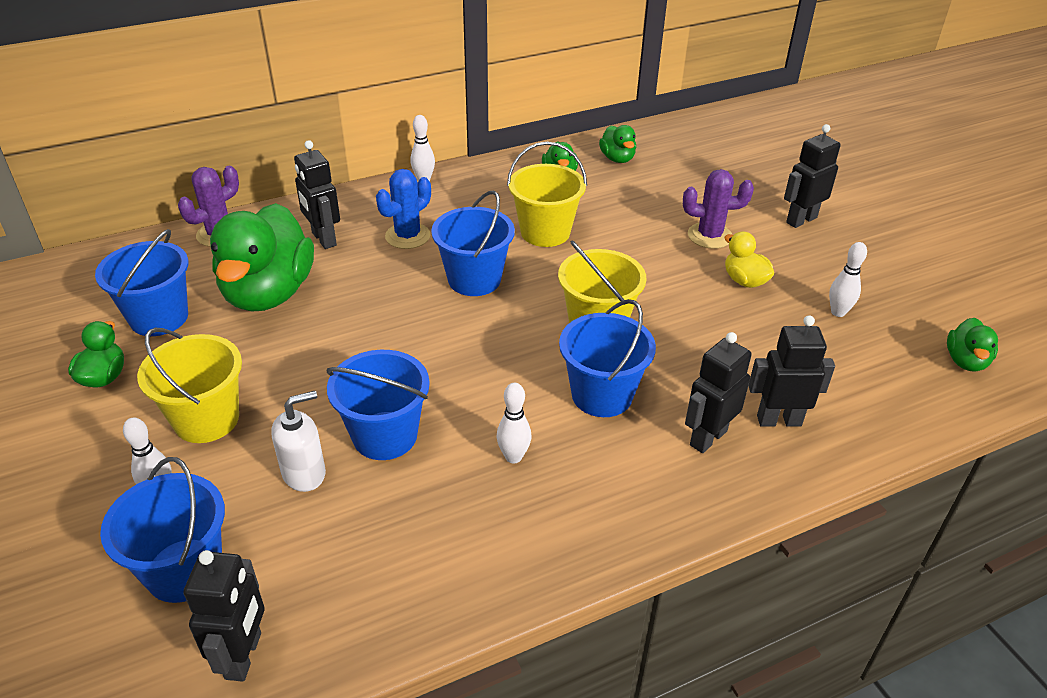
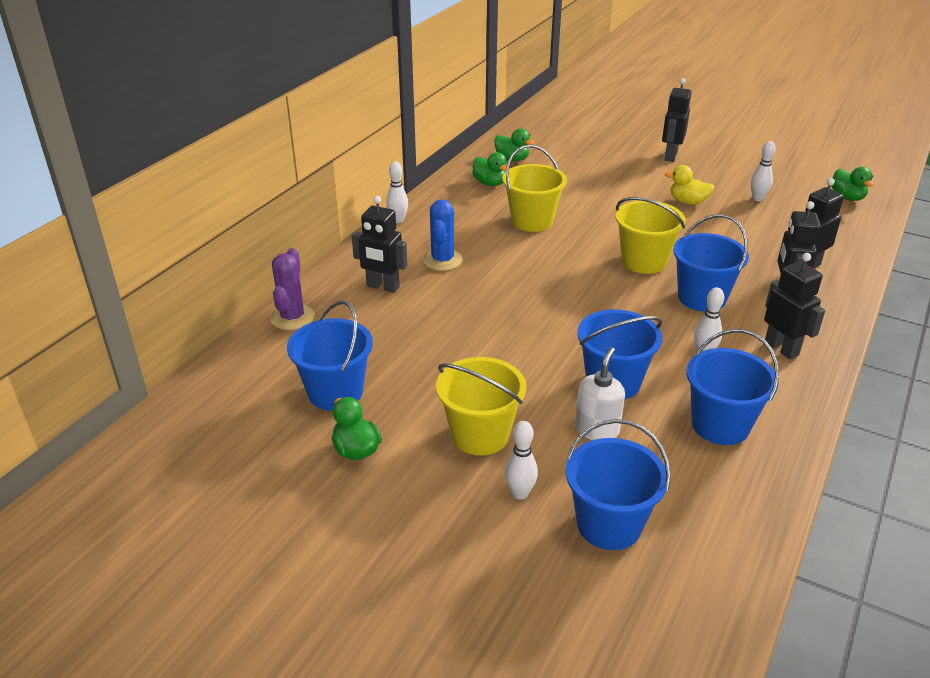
camera: 35 degrees left, 5 degrees down
(244, 656) = (718, 543): black robot -> black robot (781, 348)
(268, 293) = (397, 338): green duck -> none
(474, 279) = (529, 267): blue bucket -> blue bucket (720, 425)
(709, 236) = (633, 184): purple cactus -> none

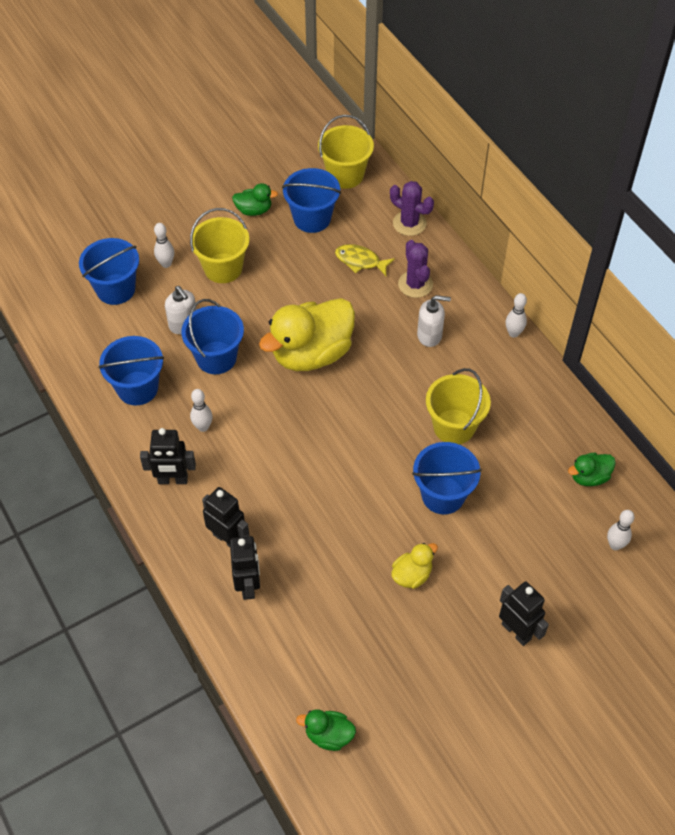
camera: 120 degrees right, 20 degrees up
(378, 332) = (360, 261): none -> yellow fish
(382, 287) = (415, 284): black robot -> purple cactus
(442, 260) = (429, 335): blue cactus -> white soap dispenser
(490, 183) = (545, 431): green duck -> none
(537, 320) = (311, 353): none -> yellow duck
(643, 261) = (338, 468): yellow bucket -> yellow bucket (345, 175)
(702, 298) = (263, 474): blue bucket -> blue bucket (443, 495)
(757, 198) = (379, 644): white bowling pin -> white bowling pin (615, 545)

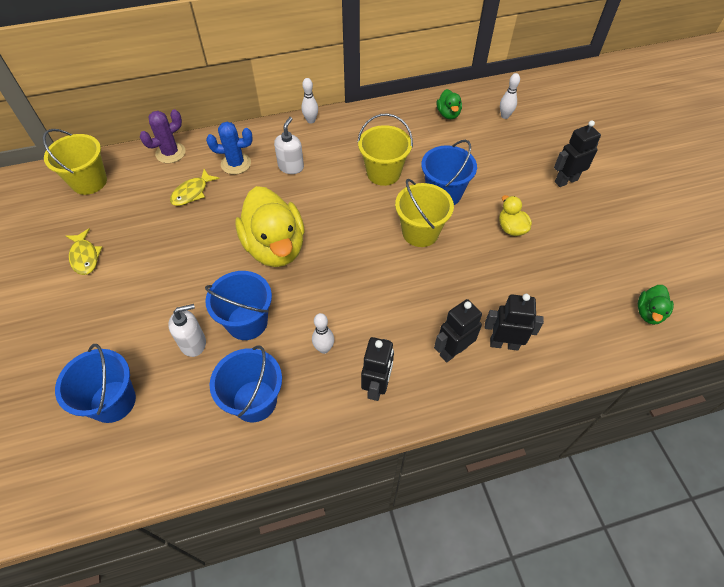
camera: 75 degrees left, 0 degrees up
(166, 264) = (106, 345): white bowling pin -> none
(223, 268) = (141, 296): yellow bucket -> yellow bucket (420, 232)
(254, 210) = (85, 257): green duck -> yellow fish
(312, 218) = (124, 215): blue bucket -> none
(415, 284) = (236, 164): purple cactus -> blue cactus

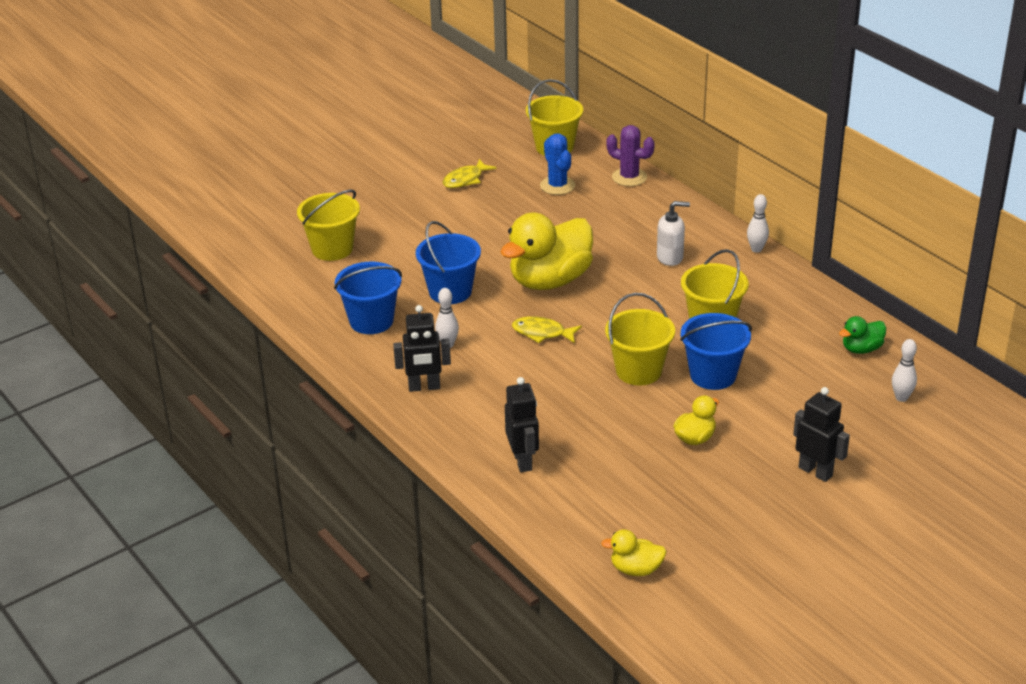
camera: 70 degrees right, 20 degrees down
(113, 401) = (332, 249): blue bucket -> yellow bucket
(192, 193) = (585, 208): yellow fish -> yellow fish (542, 333)
(193, 343) = (410, 269): white soap dispenser -> none
(236, 164) = (646, 221): blue cactus -> blue cactus (557, 186)
(453, 351) = (493, 427): black robot -> none
(649, 313) = (636, 569): green duck -> yellow duck

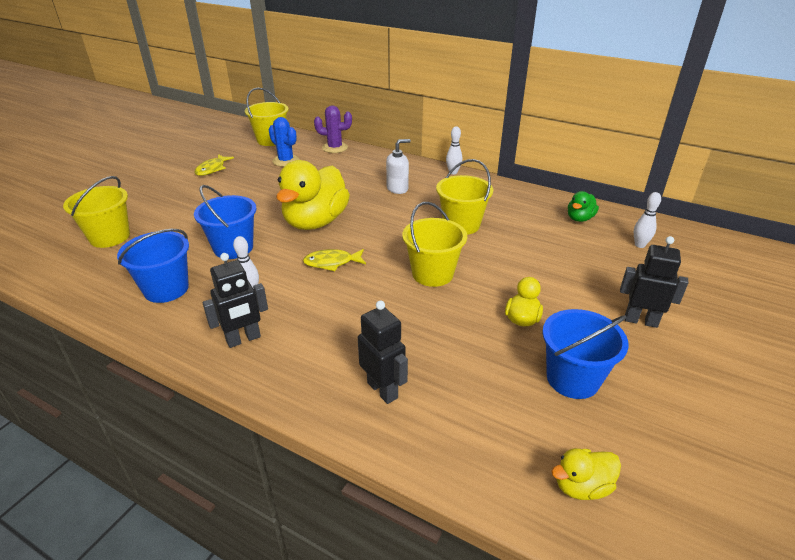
camera: 25 degrees left, 0 degrees up
(713, 375) = (493, 262): blue bucket -> blue bucket (572, 379)

